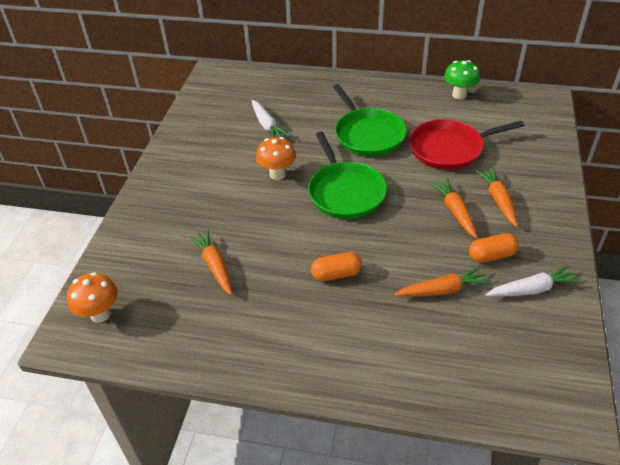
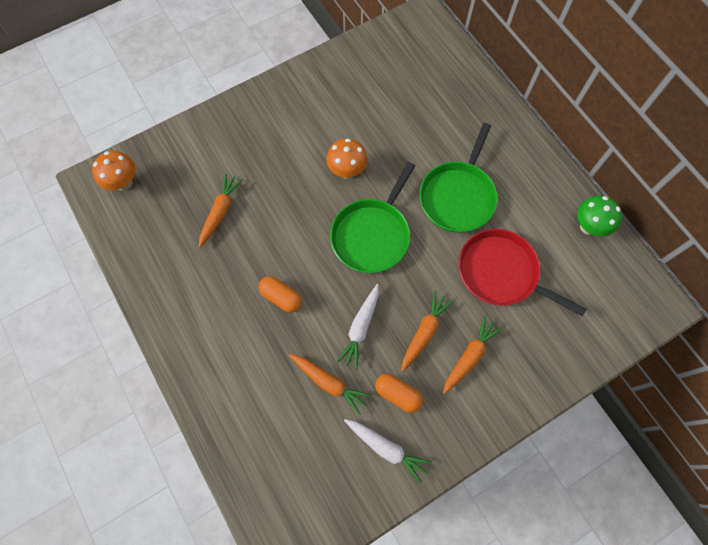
camera: 45 degrees right, 25 degrees up
(267, 125) = (396, 114): white carrot -> white carrot (360, 328)

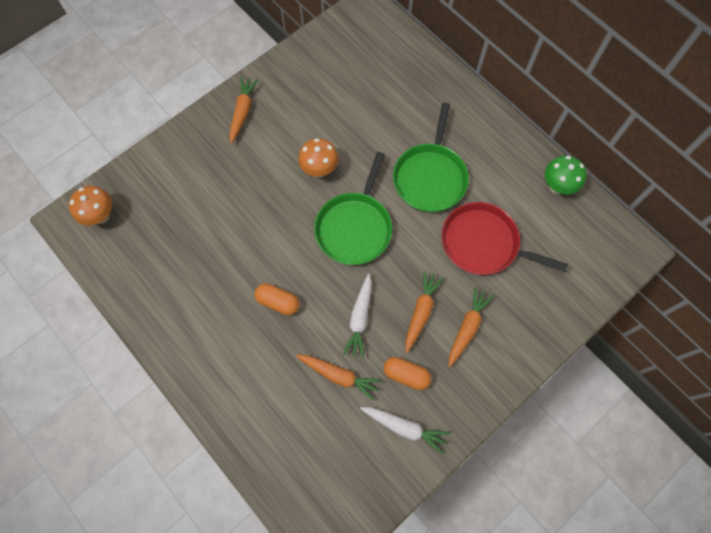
camera: 10 degrees left, 0 degrees up
(220, 212) = (203, 229): orange carrot -> orange carrot (243, 112)

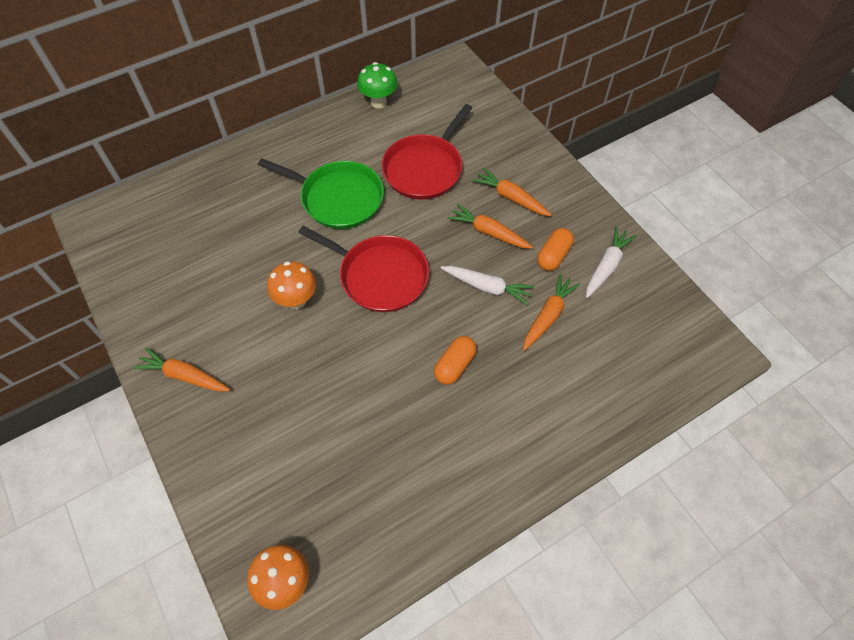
camera: 80 degrees left, 10 degrees down
(355, 227) = (380, 276): green pan -> red pan

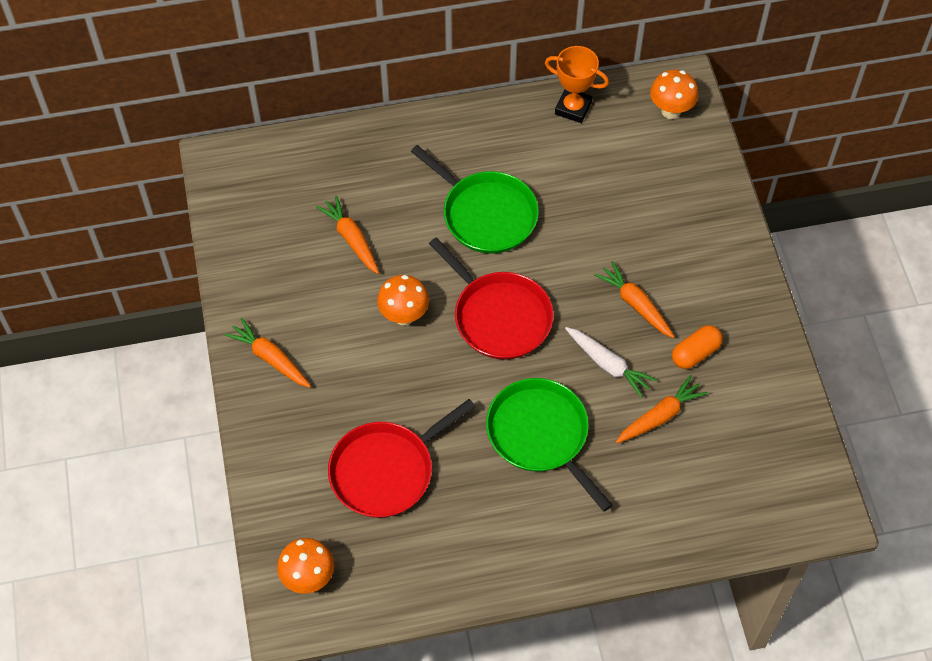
camera: 20 degrees right, 0 degrees up
(378, 102) = (573, 108): green mushroom -> orange trophy
(425, 168) = (594, 207): red pan -> red pan (386, 470)
(454, 85) = (671, 111): none -> orange mushroom
(454, 365) = (540, 435): orange capsule -> green pan
(510, 197) = (677, 271): orange carrot -> orange carrot (351, 239)
(606, 266) = (749, 383): white carrot -> none

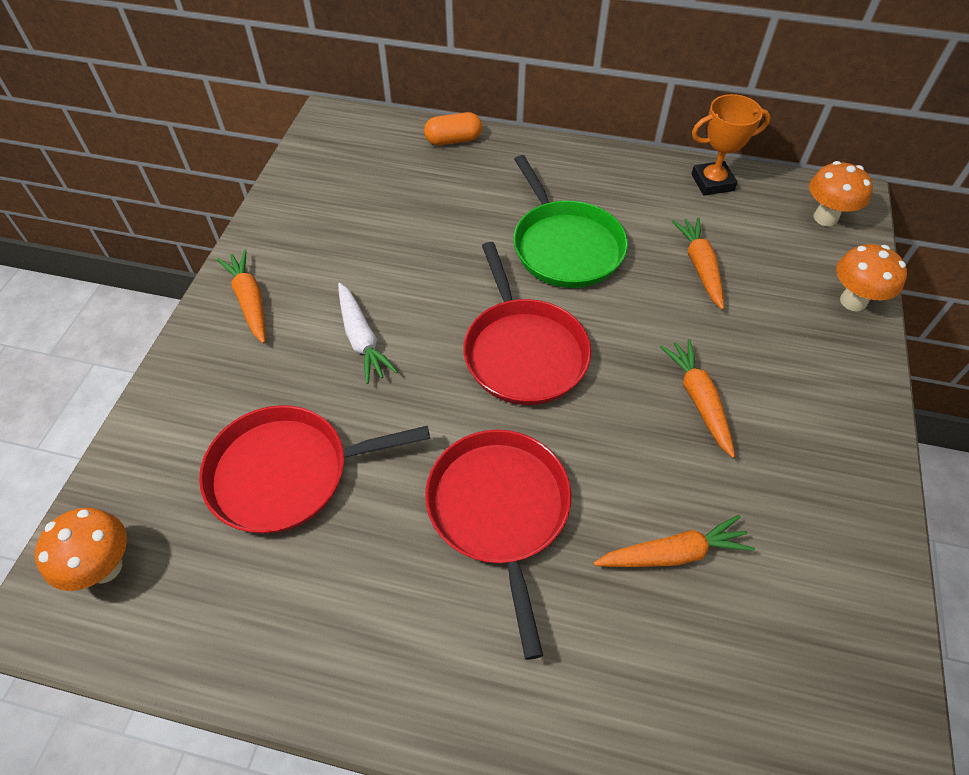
camera: 25 degrees right, 5 degrees down
(351, 239) = (409, 221): orange carrot -> orange carrot (700, 267)
(404, 316) = (417, 312): orange mushroom -> orange mushroom (853, 301)
(540, 435) = (499, 510): green pan -> red pan
(573, 108) = (712, 182): orange trophy -> orange trophy turned 60 degrees counterclockwise
(608, 365) = (631, 458): white carrot -> white carrot (361, 339)
(695, 353) = (756, 490): orange capsule -> orange capsule (453, 140)

